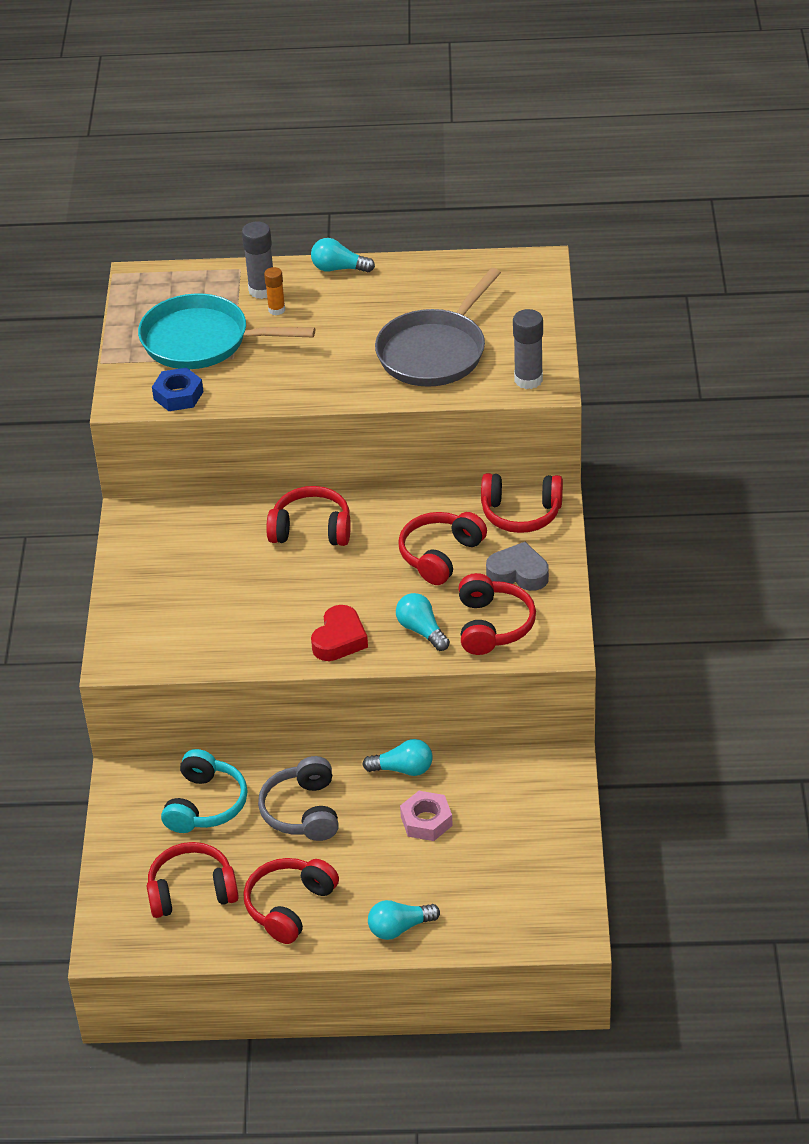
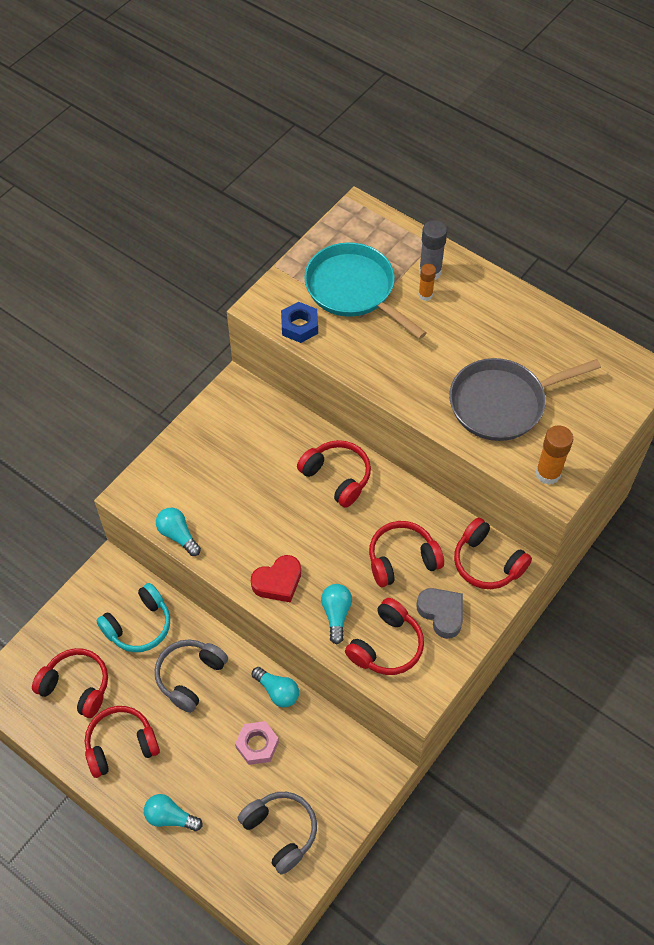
camera: 35 degrees right, 15 degrees up
(339, 268) = (498, 286): turquoise light bulb -> turquoise light bulb (178, 535)
(518, 870) = (281, 831): none -> grey headphones
(528, 380) = (548, 473): grey glue stick -> orange glue stick

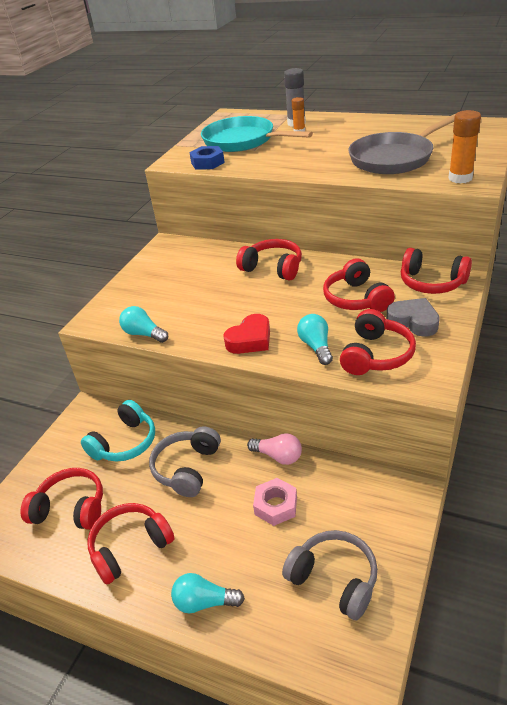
camera: 10 degrees left, 20 degrees down
(277, 691) = (278, 456): turquoise light bulb -> pink light bulb
(402, 559) = (356, 299): red headphones -> red headphones turned 75 degrees counterclockwise

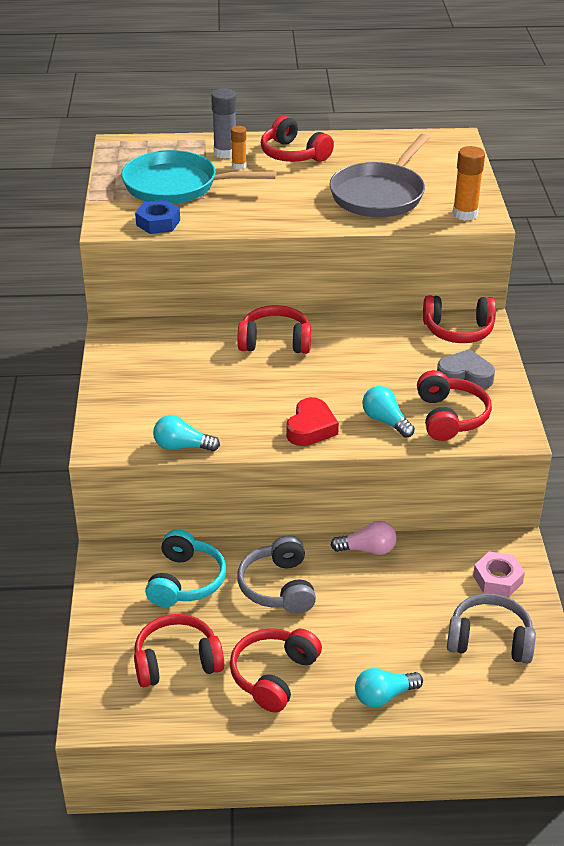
camera: 30 degrees left, 0 degrees up
(276, 506) = (396, 595): pink nut -> pink nut (497, 579)
(356, 299) = (392, 362): red headphones -> red headphones (293, 154)

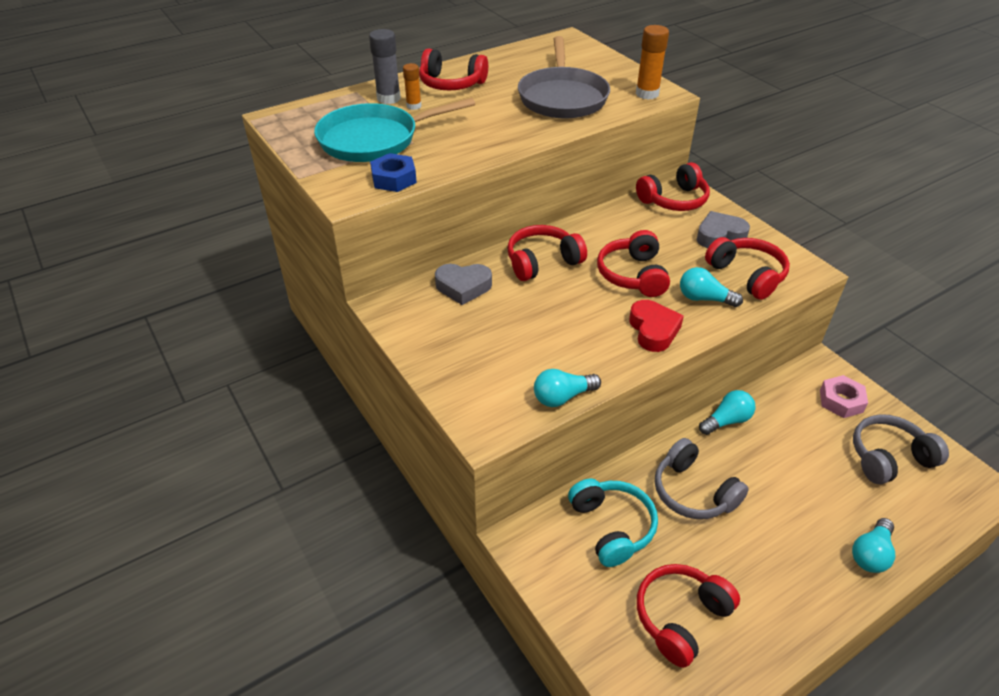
camera: 30 degrees left, 5 degrees up
(188, 338) = (463, 287): none -> grey heart
(273, 675) = (772, 584): red headphones -> red headphones (633, 275)
(367, 549) = (726, 421): pink light bulb -> turquoise light bulb

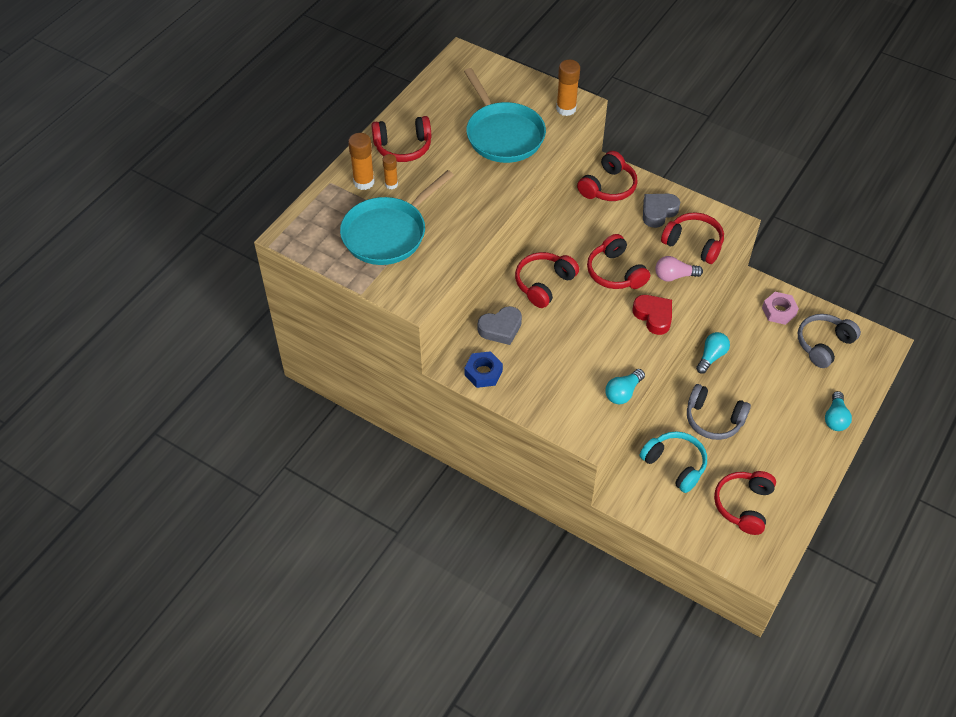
camera: 25 degrees left, 10 degrees up
(388, 98) = (364, 182): grey glue stick -> orange glue stick
(394, 179) = (434, 269): blue nut -> blue nut (483, 373)
(562, 97) = (503, 134): grey pan -> turquoise pan
(704, 299) = (674, 276): turquoise light bulb -> pink light bulb

